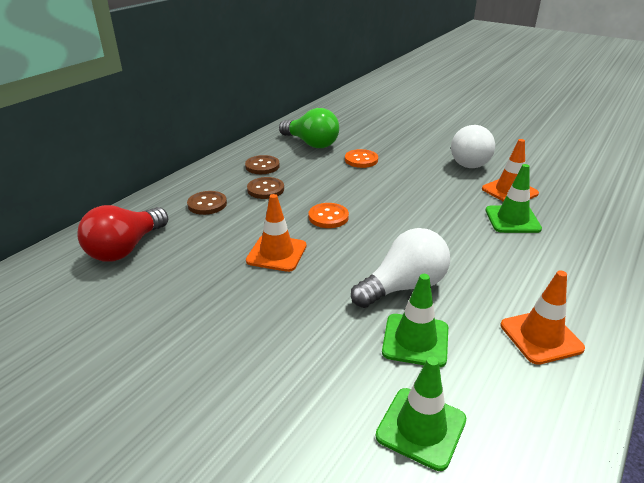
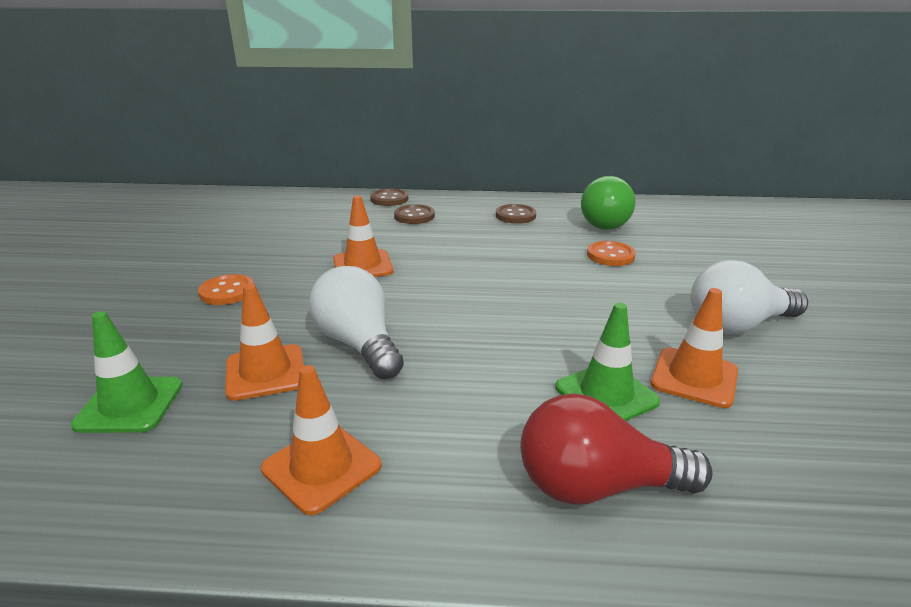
camera: 60 degrees right, 5 degrees down
(126, 248) = (317, 211): red light bulb -> red light bulb (597, 486)
(265, 189) = (472, 229): brown button -> brown button (389, 199)
(328, 217) = (456, 271): orange button -> orange button (227, 292)
(403, 287) = (359, 344): white light bulb -> white light bulb turned 150 degrees counterclockwise
(415, 340) = (266, 372): green traffic cone -> orange traffic cone

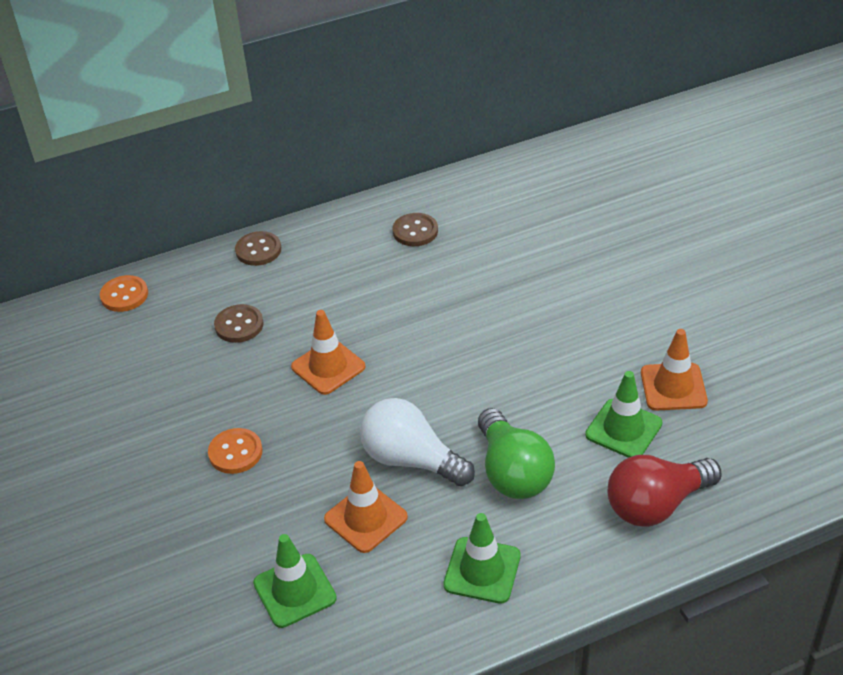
camera: 25 degrees left, 15 degrees up
(321, 467) = (482, 570): orange traffic cone -> green traffic cone
(414, 216) = (312, 271): brown button -> brown button (239, 325)
(603, 222) = (507, 211): green light bulb -> green light bulb (512, 472)
(610, 255) = (541, 263): orange button -> orange button (124, 295)
(738, 325) = (681, 316): white light bulb -> none

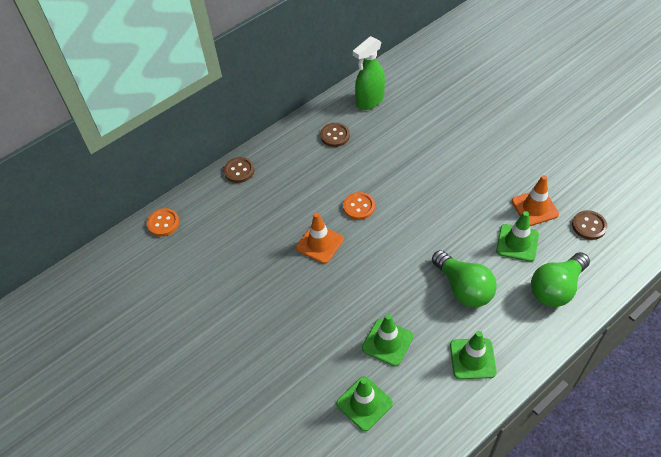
camera: 15 degrees left, 10 degrees up
(235, 452) = (286, 318): orange button -> orange button (359, 207)
(239, 325) = (249, 227): brown button -> brown button (589, 226)
(365, 518) = (387, 342): orange traffic cone -> green traffic cone
(411, 460) = (399, 295): white light bulb -> none
(487, 195) = (369, 101): none -> green spray bottle
(656, 504) = (556, 288): red light bulb -> green light bulb

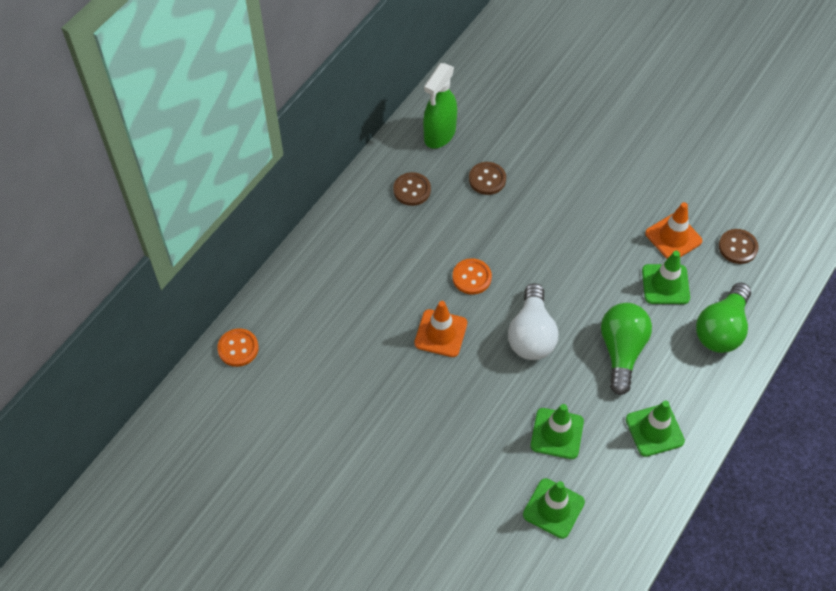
camera: 20 degrees left, 5 degrees up
(239, 171) = (308, 260): brown button -> brown button (487, 179)
(392, 259) = (531, 334): none -> white light bulb
(463, 288) = (621, 351): green light bulb -> green light bulb turned 120 degrees counterclockwise

